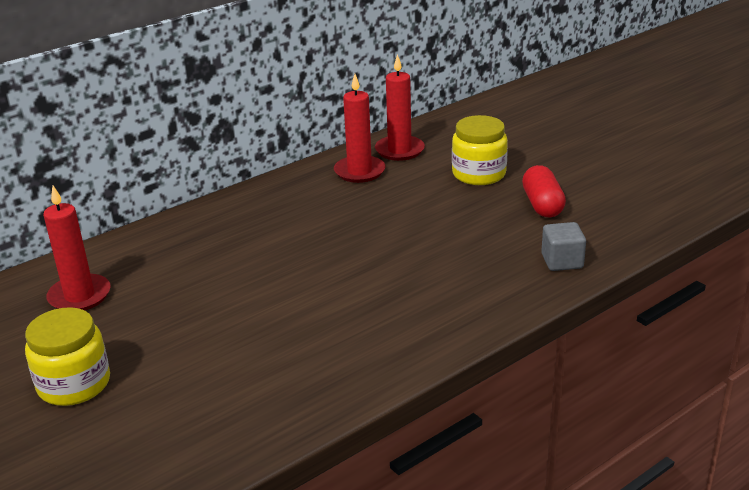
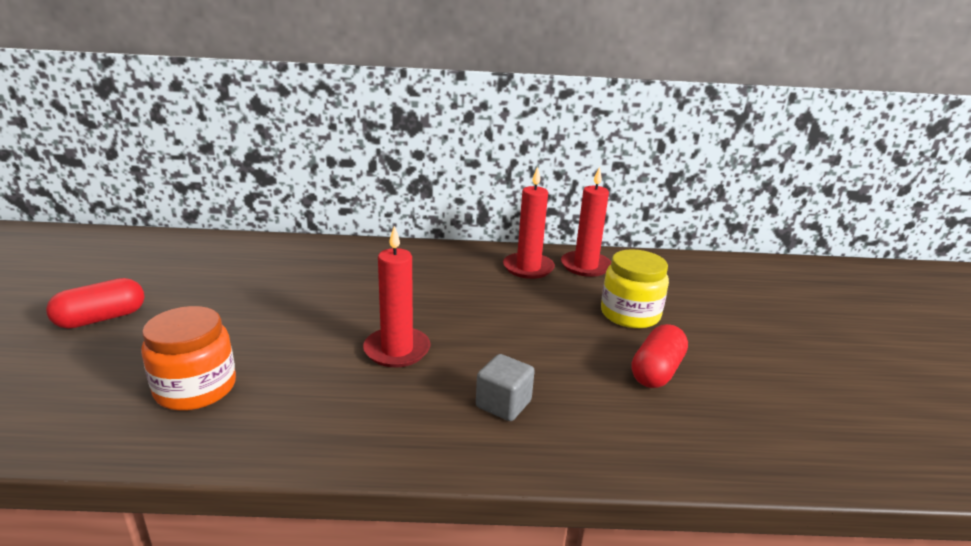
camera: 35 degrees right, 5 degrees down
(74, 384) = (101, 319): yellow jar -> red capsule
(79, 296) = (213, 264): red candle -> red candle (397, 350)
(263, 377) = (196, 388): none -> orange jar
(562, 261) = (600, 439): grey cube -> grey cube (503, 404)

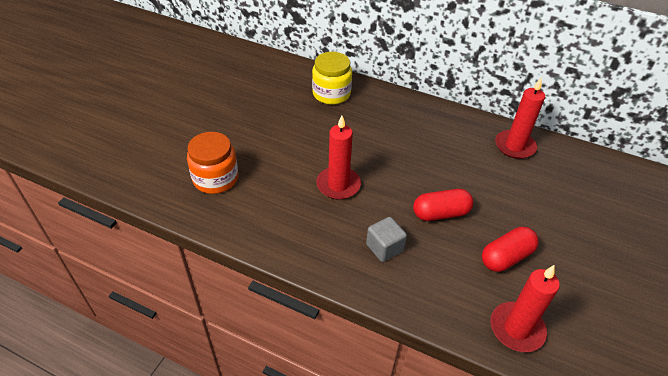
camera: 25 degrees right, 20 degrees up
(101, 319) = (180, 110): red capsule -> red capsule (440, 213)
(528, 268) = (467, 136): red candle -> red candle (516, 328)
(630, 314) = (520, 202): yellow jar -> yellow jar (331, 94)

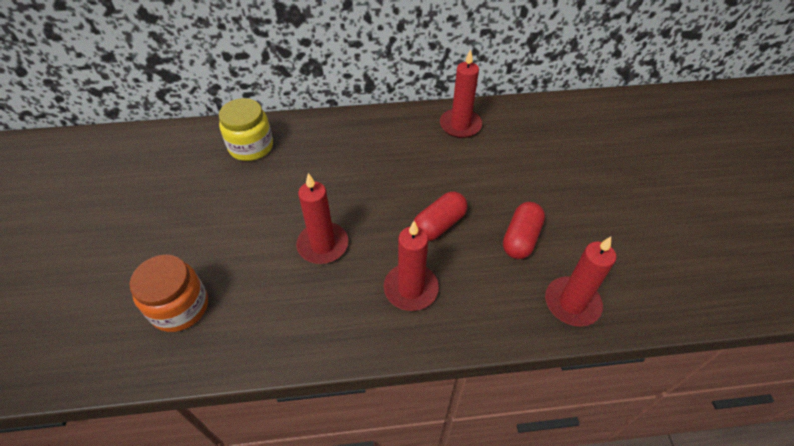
camera: 30 degrees left, 5 degrees up
(384, 248) = (411, 289): grey cube -> red candle

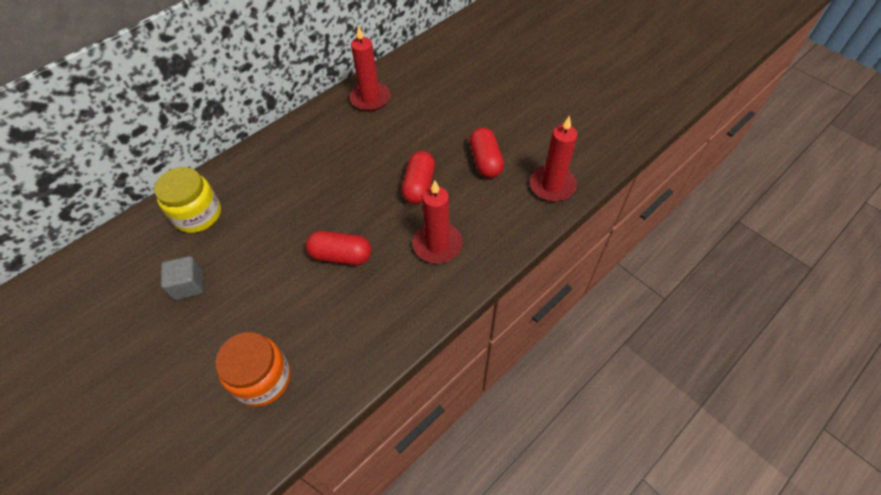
camera: 35 degrees left, 5 degrees up
(198, 197) = (188, 285): none -> grey cube
(323, 245) = (341, 255): red candle -> red capsule

